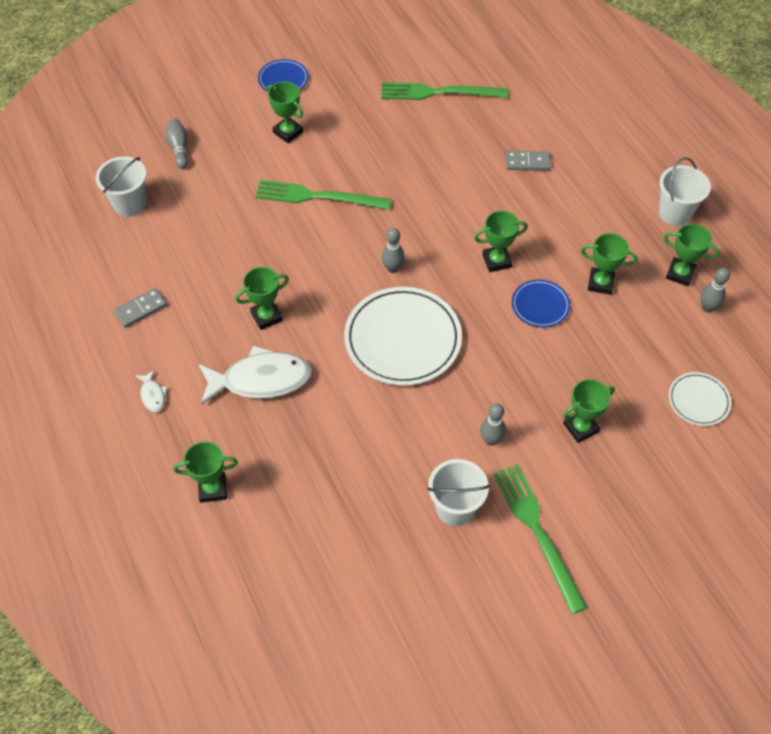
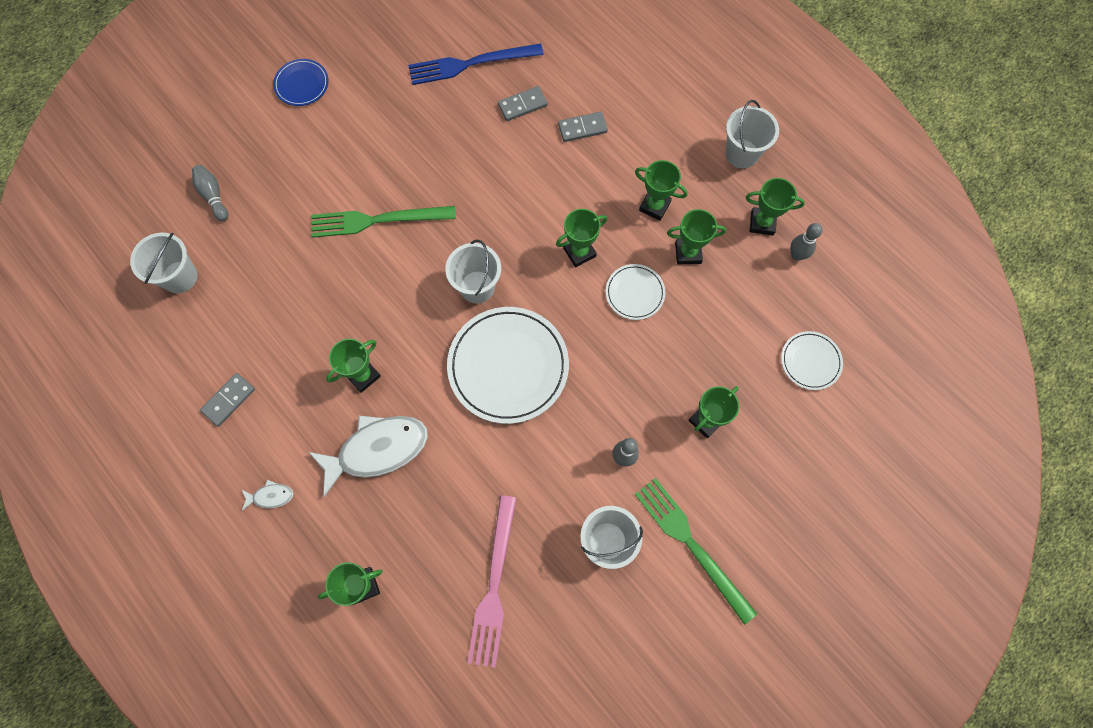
camera: 15 degrees left, 15 degrees up
(153, 395) = (270, 496): white fish -> white fish turned 60 degrees counterclockwise
(288, 132) = (324, 149): green trophy -> green trophy (654, 206)
(335, 519) = (494, 586): none -> pink fork
(393, 268) = (477, 287): grey bowling pin -> white bucket
(438, 92) = (470, 64): green fork -> blue fork
(477, 133) = (522, 105): none -> grey domino
(540, 305) = (635, 293): blue plate -> white plate

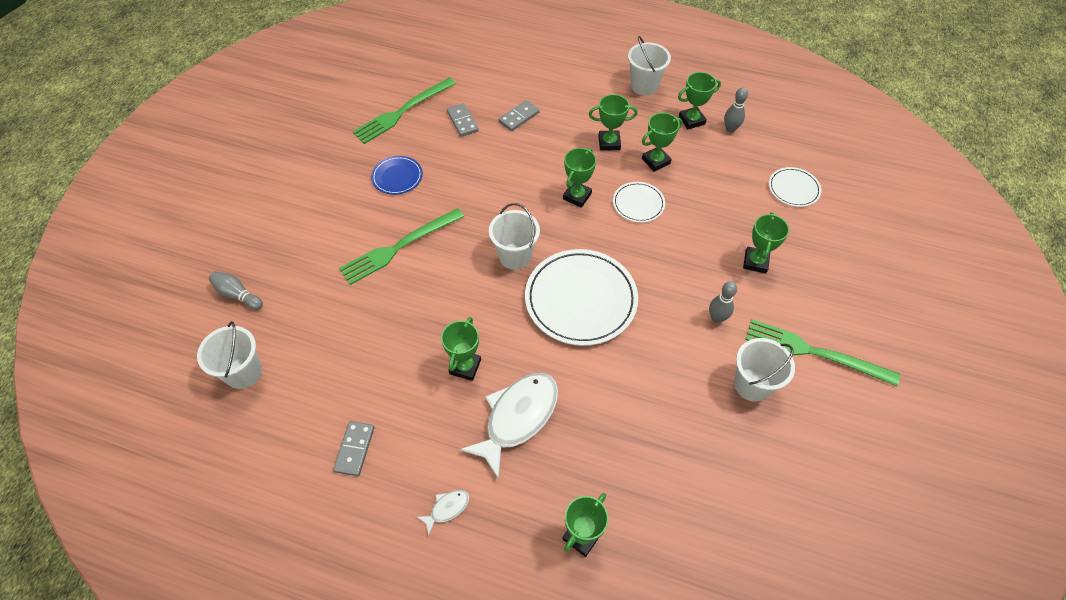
camera: 30 degrees left, 15 degrees down
(302, 84) = (268, 181): blue plate -> blue plate (397, 177)
(470, 64) = (402, 112): blue fork -> green fork
(494, 586) = (691, 470): pink fork -> none
(522, 105) = (462, 121): grey domino -> grey domino turned 60 degrees counterclockwise

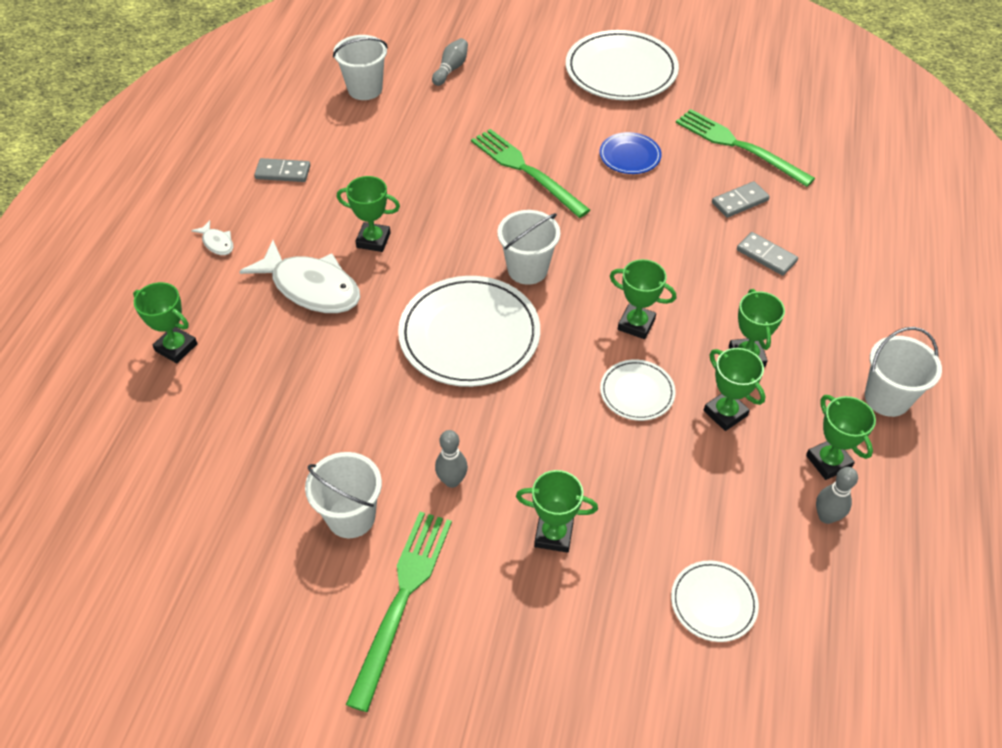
camera: 85 degrees right, 5 degrees down
(286, 169) = (621, 70): none -> white plate

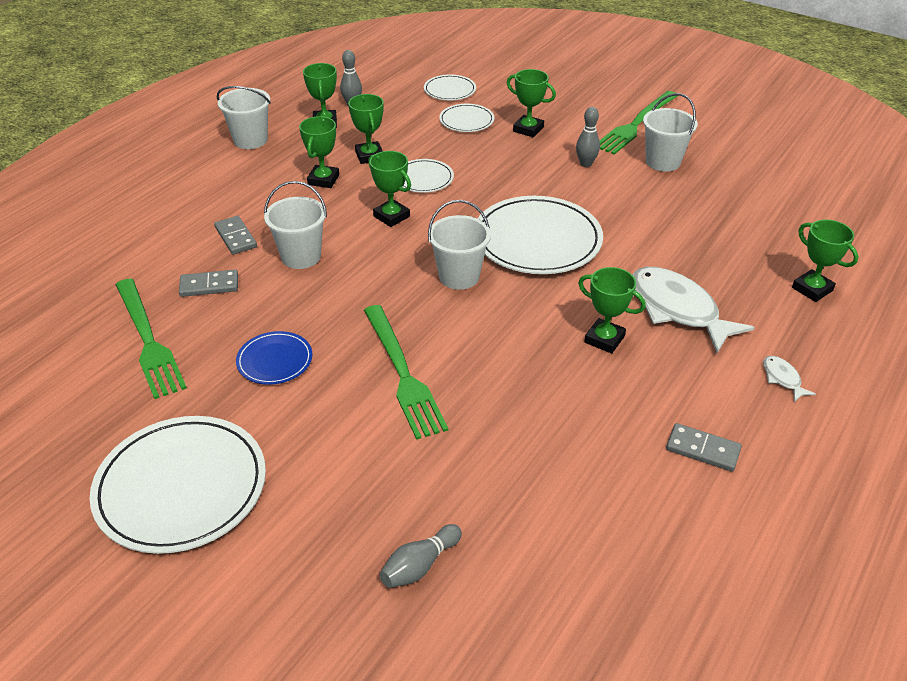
camera: 160 degrees left, 10 degrees down
(365, 89) = (565, 563): white bucket -> white bucket (301, 256)
(647, 528) = (466, 121): none -> white plate

